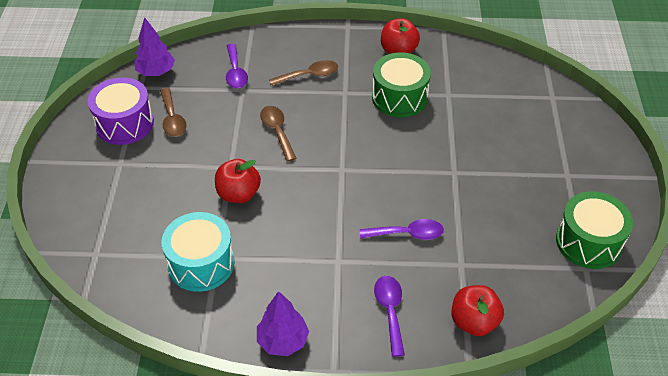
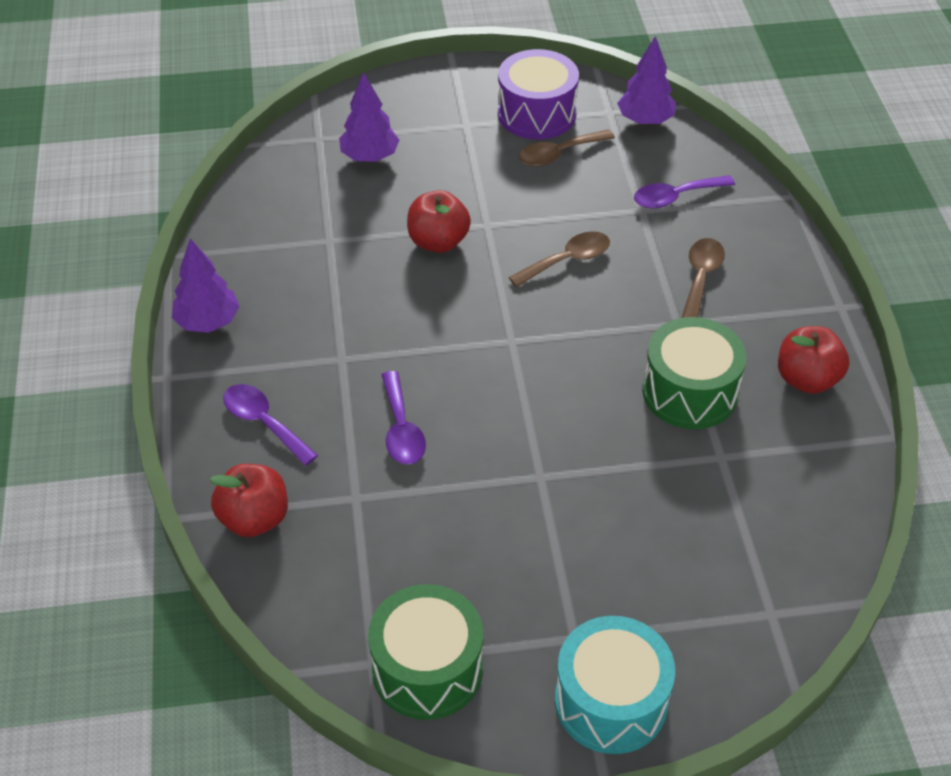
camera: 80 degrees right, 0 degrees up
(131, 223) = (369, 157): none -> purple tree
(201, 263) = (316, 229): turquoise drum -> turquoise drum (611, 701)
(309, 75) = (701, 277): brown spoon -> brown spoon turned 135 degrees counterclockwise
(390, 311) = (263, 422): purple spoon -> purple spoon turned 120 degrees counterclockwise

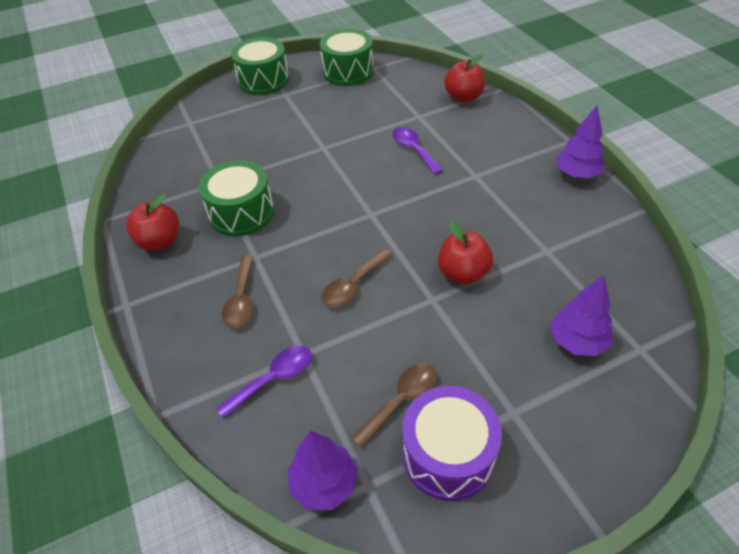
camera: 165 degrees right, 0 degrees up
(263, 422) = (494, 134): purple spoon -> none
(611, 701) = (263, 80): turquoise drum -> green drum

